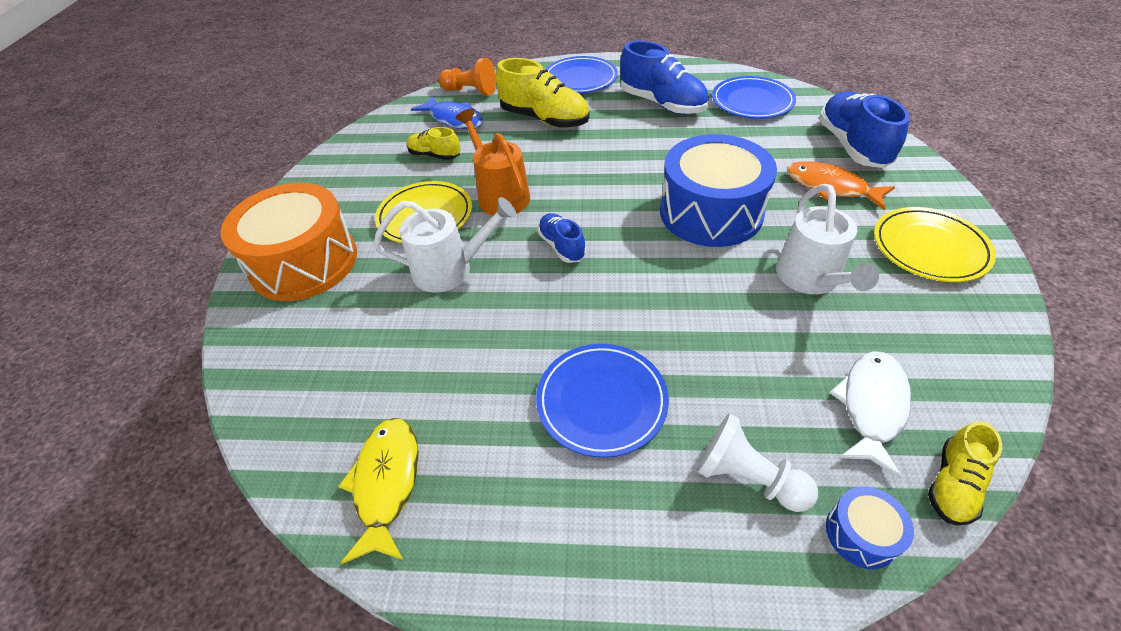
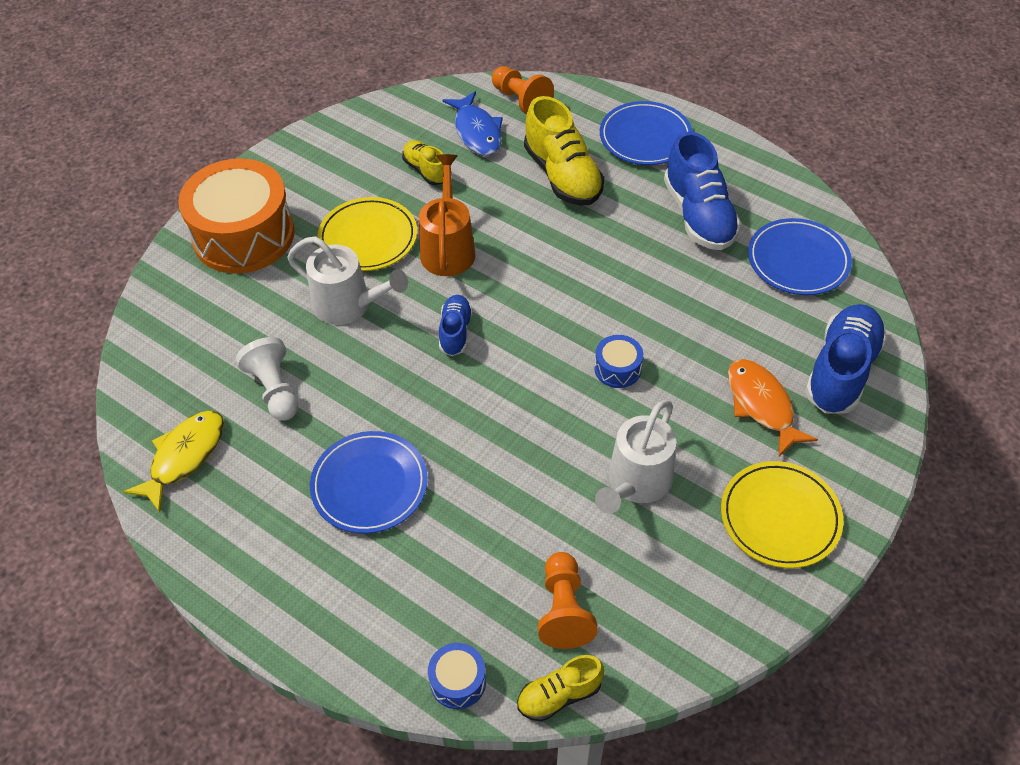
camera: 30 degrees right, 5 degrees up
(710, 212) = (617, 369): blue drum -> blue drum, size x0.42
(747, 477) = (420, 599): white pawn -> white pawn (275, 390)
(871, 407) = (564, 610): white fish -> orange pawn

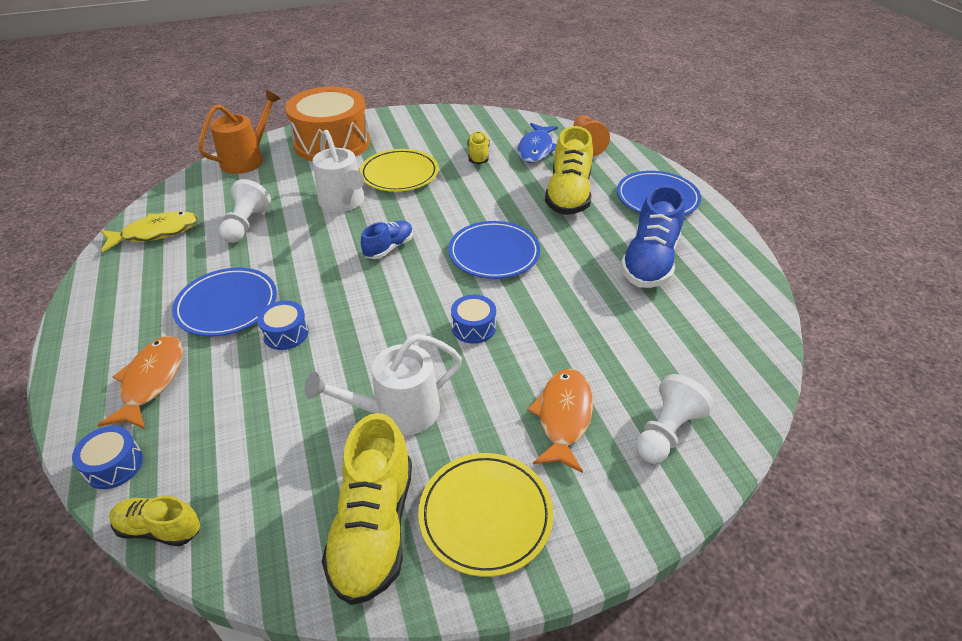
camera: 35 degrees right, 10 degrees down
(393, 597) = (151, 381): none -> orange fish
(448, 248) = (442, 200): orange watering can -> orange watering can (247, 159)
(461, 476) = (286, 333): none -> blue drum
(564, 610) = (239, 467): orange pawn -> none
(714, 580) = (374, 527): none -> yellow shoe
(798, 260) = (707, 330): blue plate -> blue plate (494, 253)
(841, 371) = (666, 432): blue shoe -> white pawn

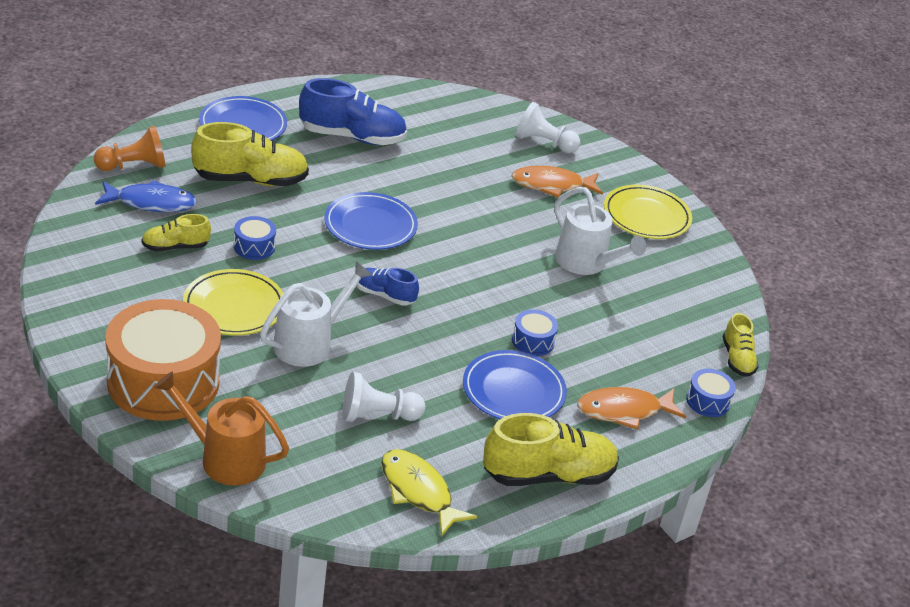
camera: 110 degrees left, 5 degrees down
(374, 527) = (681, 261): yellow shoe -> yellow shoe (548, 475)
(473, 327) = (478, 232): blue drum -> blue drum (254, 247)

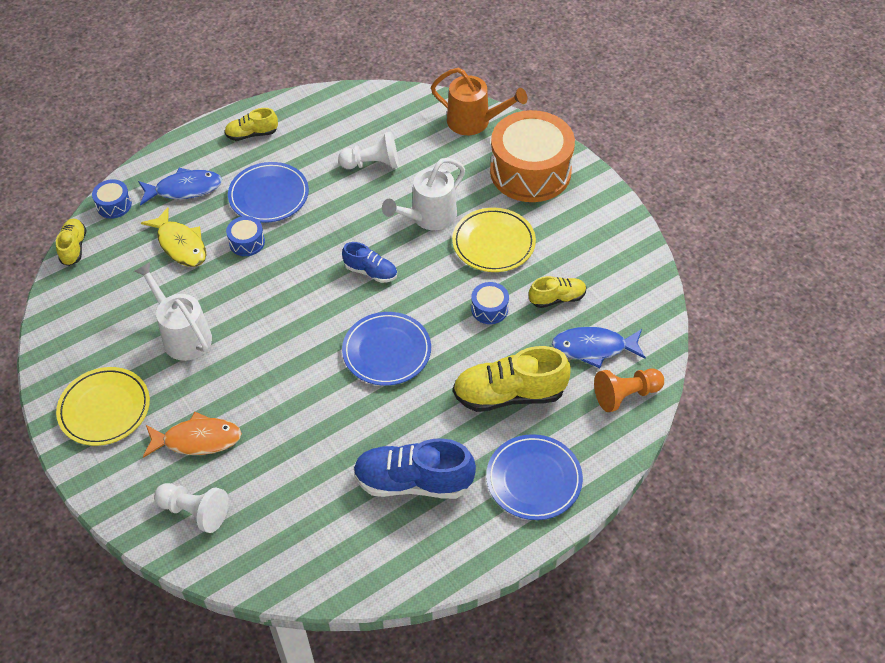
camera: 175 degrees left, 15 degrees up
(418, 492) = (343, 114): yellow fish -> yellow fish (180, 245)
(548, 475) = (252, 134): yellow shoe -> yellow shoe, size x0.55
(624, 411) = (184, 189): orange fish -> blue fish

